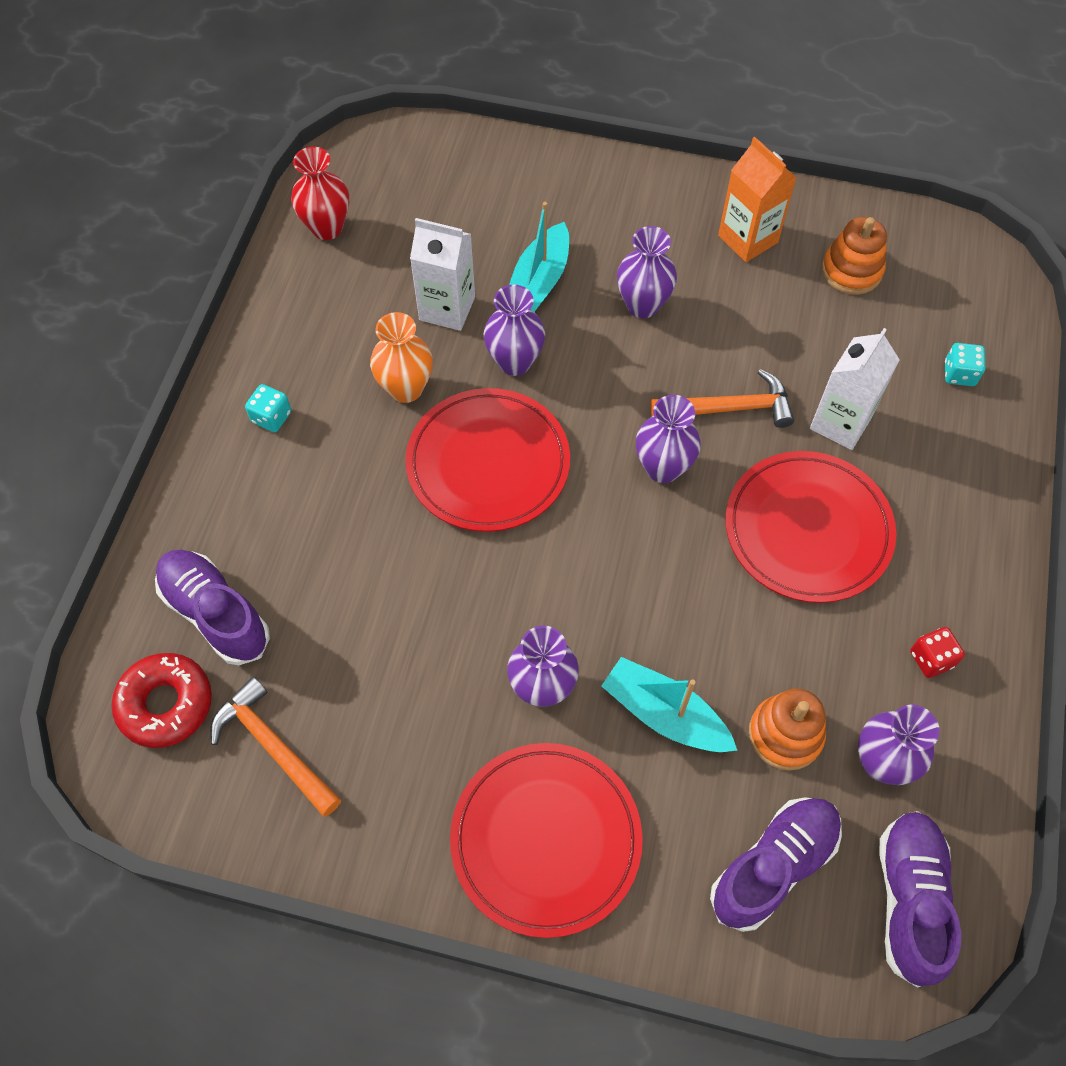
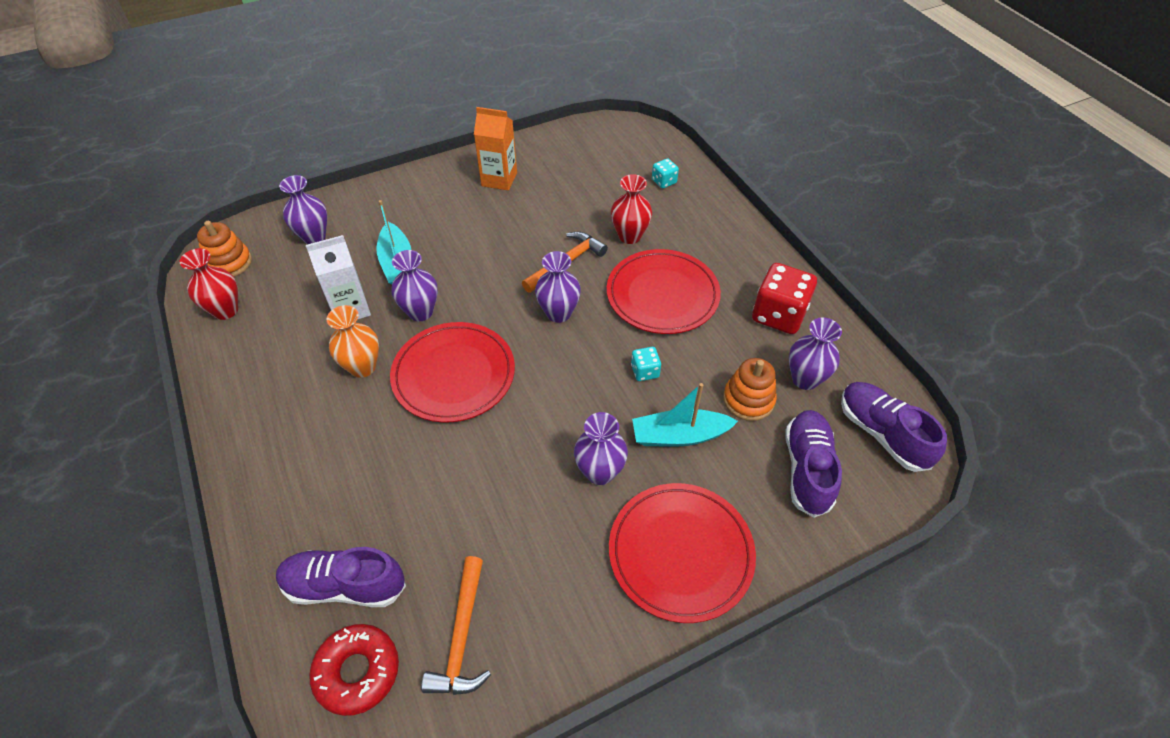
camera: 40 degrees left, 10 degrees down
(271, 417) = (281, 440): turquoise dice -> turquoise dice (645, 371)
(274, 747) = (461, 637): orange hammer -> orange hammer turned 90 degrees counterclockwise
(643, 305) = (470, 241): purple vase -> purple vase (314, 237)
(840, 423) = (629, 236): white carton -> red vase
(851, 271) = (567, 165): orange stacking toy -> orange stacking toy (229, 263)
(931, 659) = (778, 315): red dice -> red dice, size x2.04

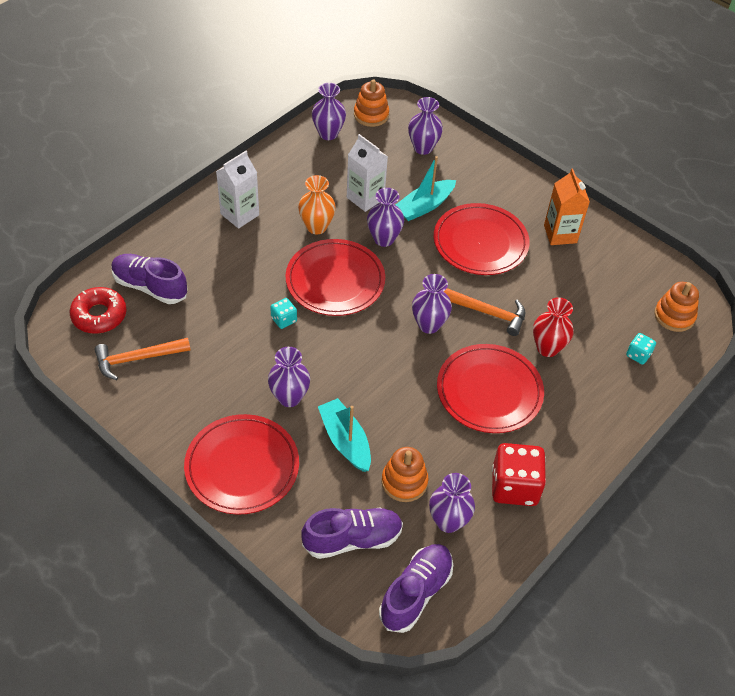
camera: 65 degrees right, 0 degrees up
(225, 310) = (328, 134): red vase -> purple vase
(289, 440) = (240, 214): none -> white carton
(344, 585) = (150, 287): purple shoe -> purple shoe turned 45 degrees counterclockwise
(474, 237) = (480, 242): none -> red plate
(632, 145) = (674, 316): none -> orange stacking toy
(645, 371) = (398, 400): turquoise dice -> turquoise dice (284, 320)

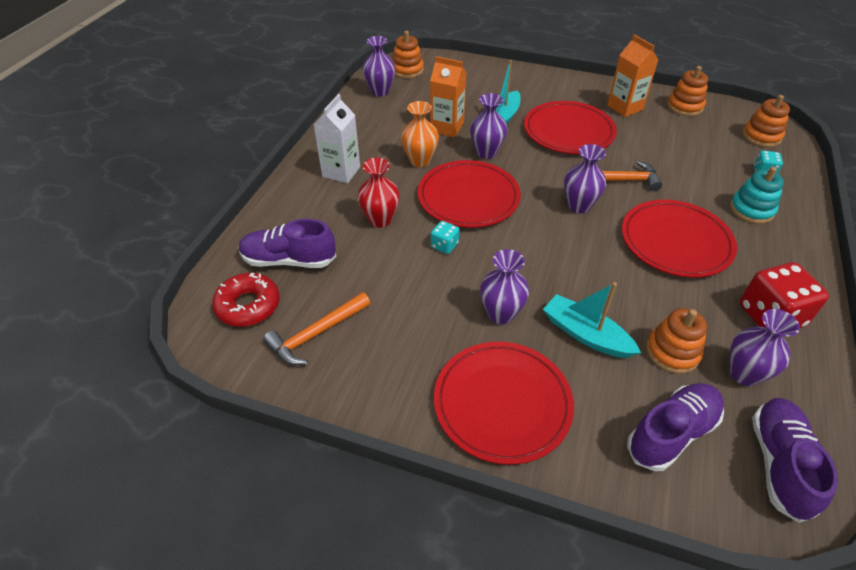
camera: 20 degrees left, 5 degrees down
(365, 198) = (447, 127): white carton -> orange carton
(423, 148) = (467, 80): purple vase -> none
(547, 348) = (691, 191): red vase -> red vase (380, 220)
(589, 388) = (751, 210): none -> turquoise stacking toy
(624, 254) = (684, 106): none -> orange stacking toy

